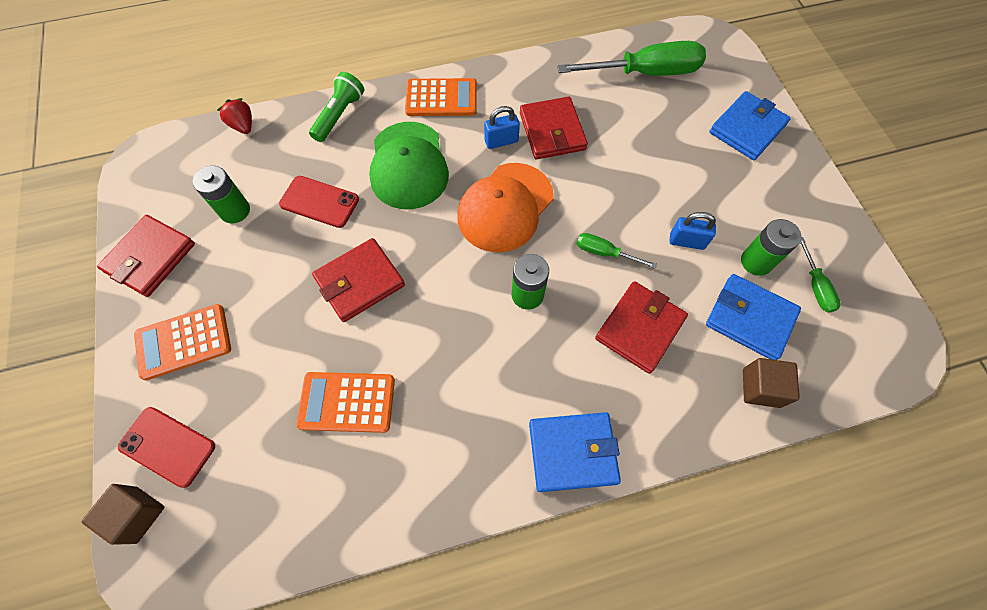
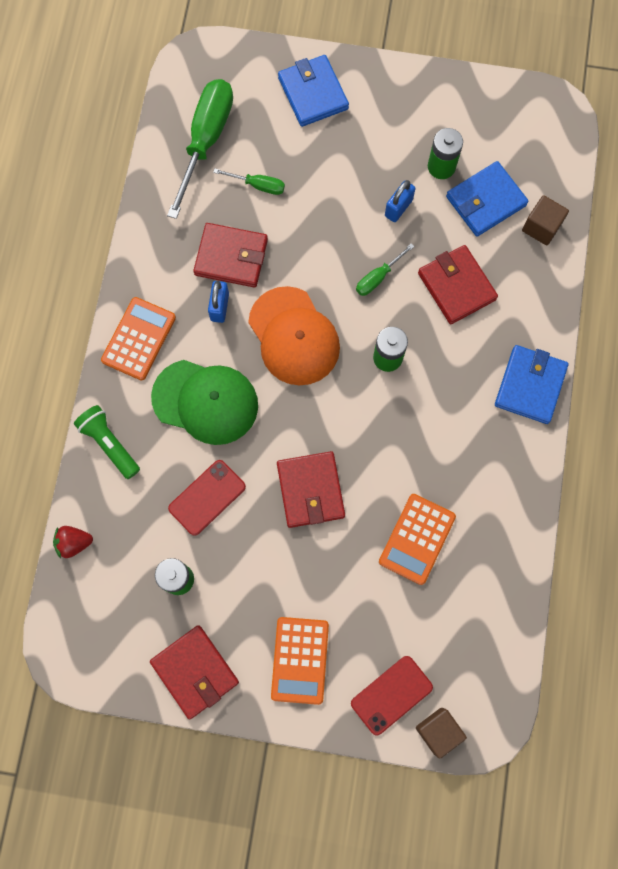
camera: 65 degrees left, 10 degrees up
(815, 286) = (482, 137): green screwdriver -> green screwdriver (258, 185)

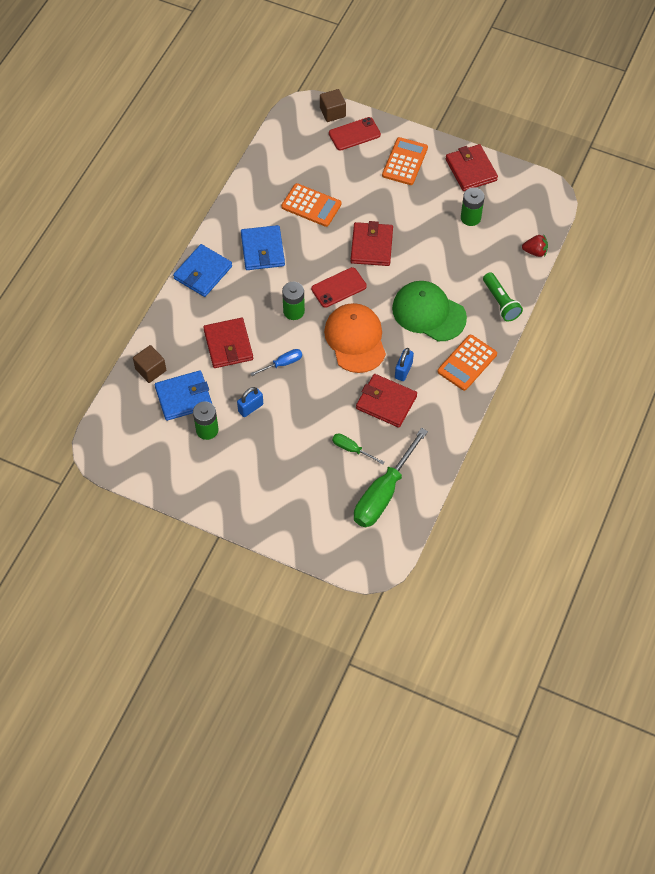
camera: 165 degrees left, 15 degrees down
(207, 497) = (441, 257): red phone -> red phone (339, 288)
(313, 93) = (287, 511): blue wallet -> blue wallet (262, 250)
(378, 277) = (282, 363): green screwdriver -> blue screwdriver
(417, 539) = (311, 205): orange calculator -> orange calculator turned 75 degrees clockwise

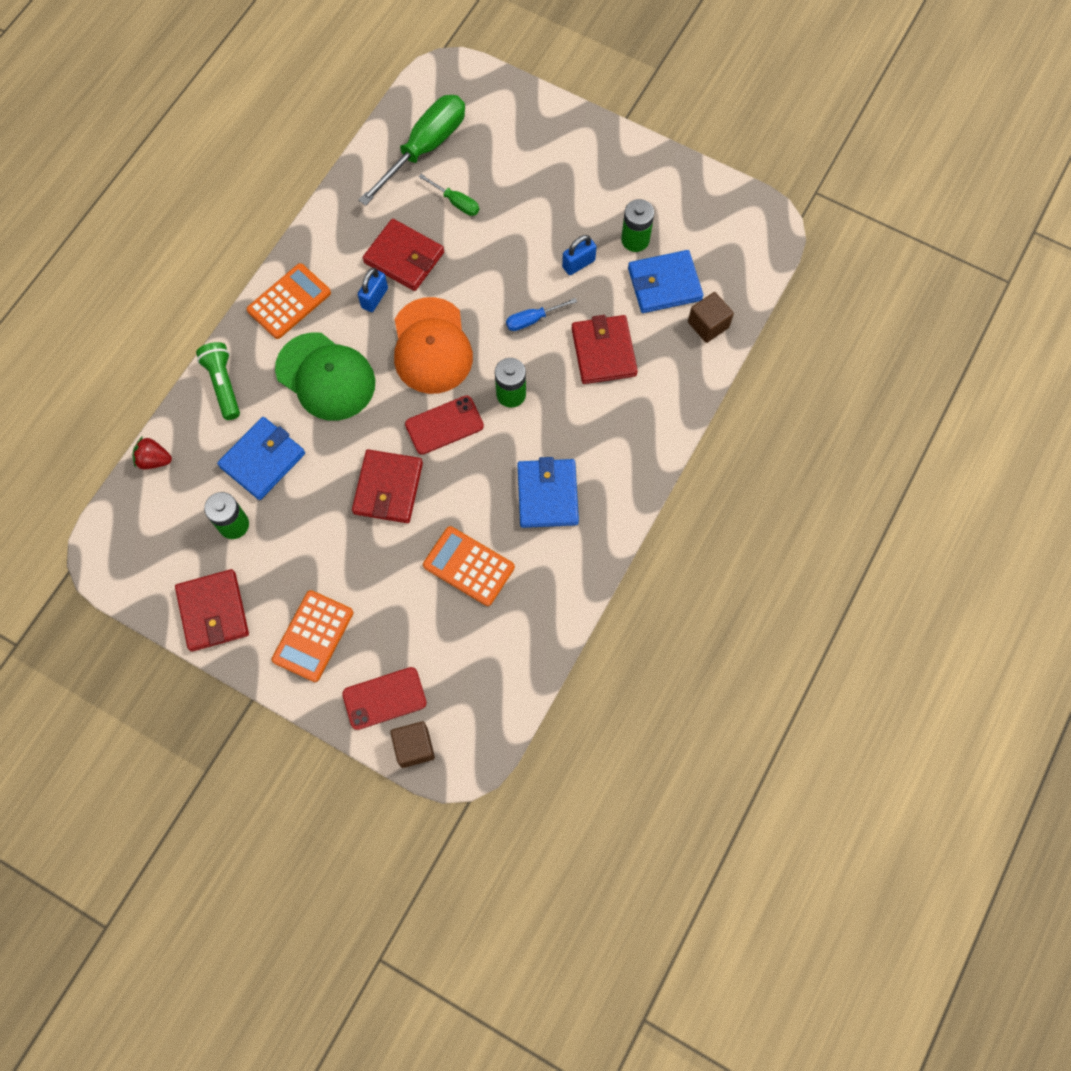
camera: 175 degrees left, 10 degrees up
(203, 272) = (636, 465): blue wallet -> blue wallet (263, 460)

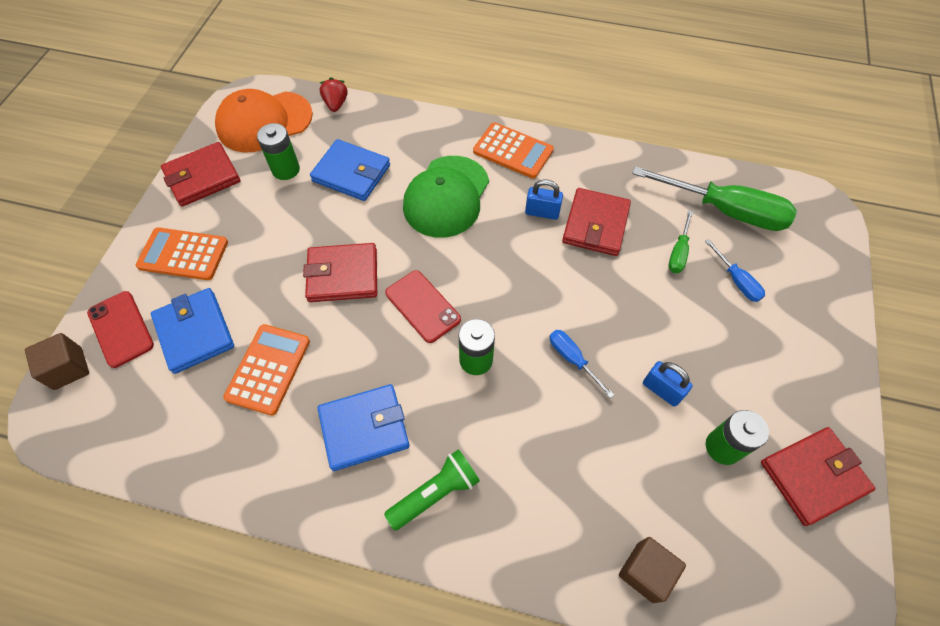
camera: 75 degrees right, 10 degrees down
(223, 384) = (417, 128): green flashlight -> green flashlight (435, 493)
(431, 346) = (507, 272): orange cap -> orange cap (264, 122)
(498, 170) = (736, 281): none -> blue screwdriver
(603, 352) = (560, 446): red wallet -> red wallet (813, 476)
(664, 284) = (679, 498): blue wallet -> blue wallet (195, 332)

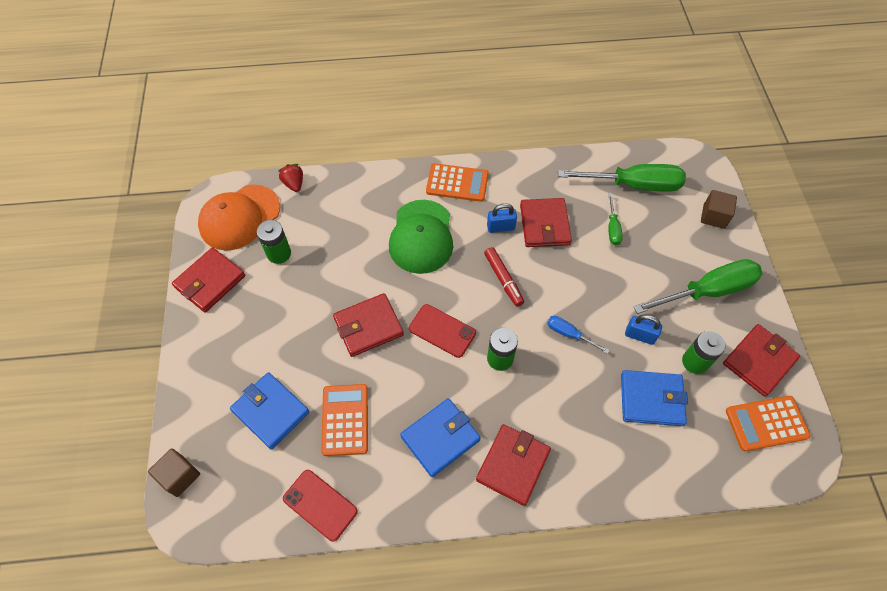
camera: 20 degrees left, 0 degrees up
(120, 329) = (207, 430): red phone -> red phone (320, 505)
(183, 254) = (228, 352): orange calculator -> orange calculator (766, 423)
(351, 173) = (335, 240): blue wallet -> blue wallet (651, 399)
(435, 493) = (513, 465): green flashlight -> red wallet
(520, 271) = (503, 279): none -> red marker
(645, 572) = (676, 465): brown cube -> brown cube (714, 216)
(736, 281) = (661, 237): blue screwdriver -> none
(774, 364) = (708, 291): none -> green screwdriver

